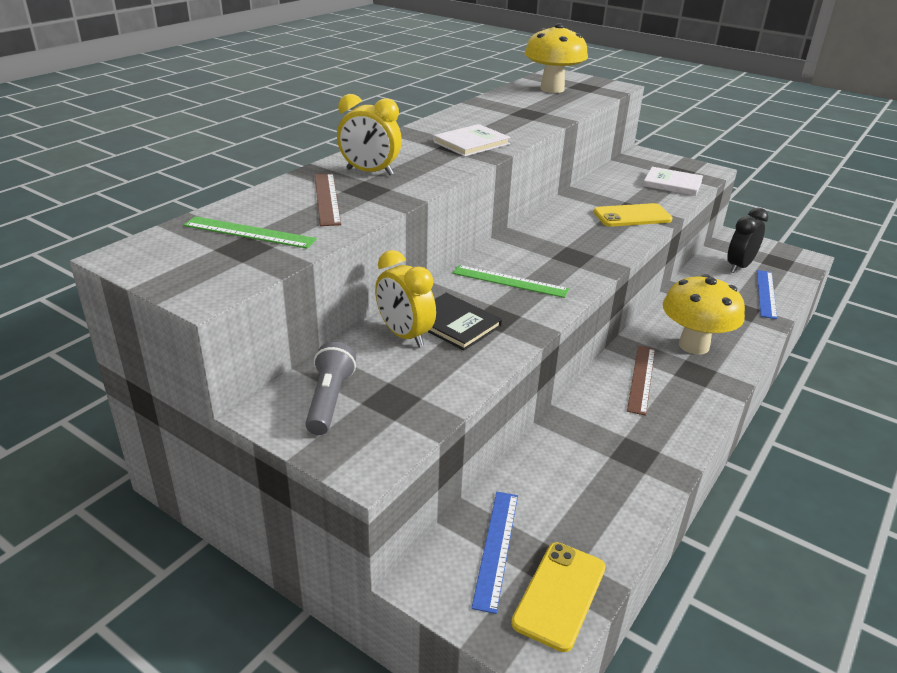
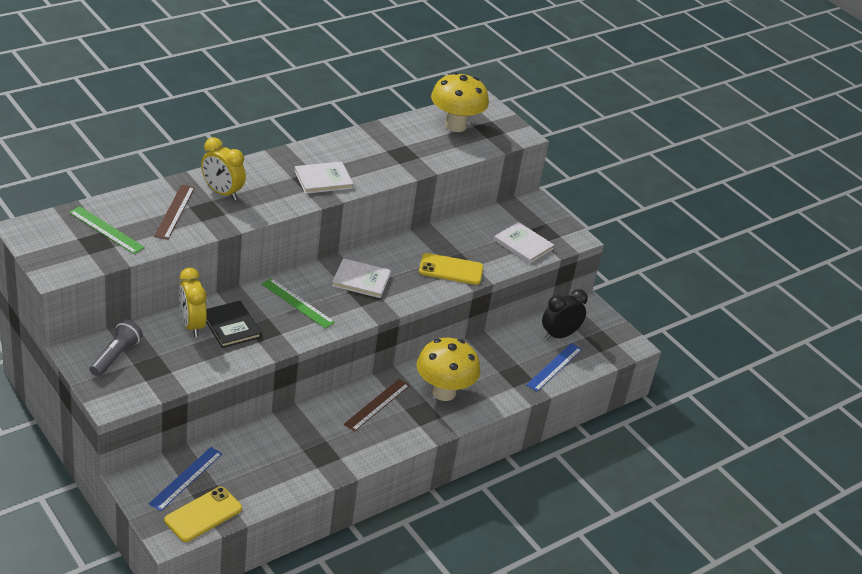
camera: 15 degrees right, 5 degrees up
(555, 244) = (361, 280): none -> white book

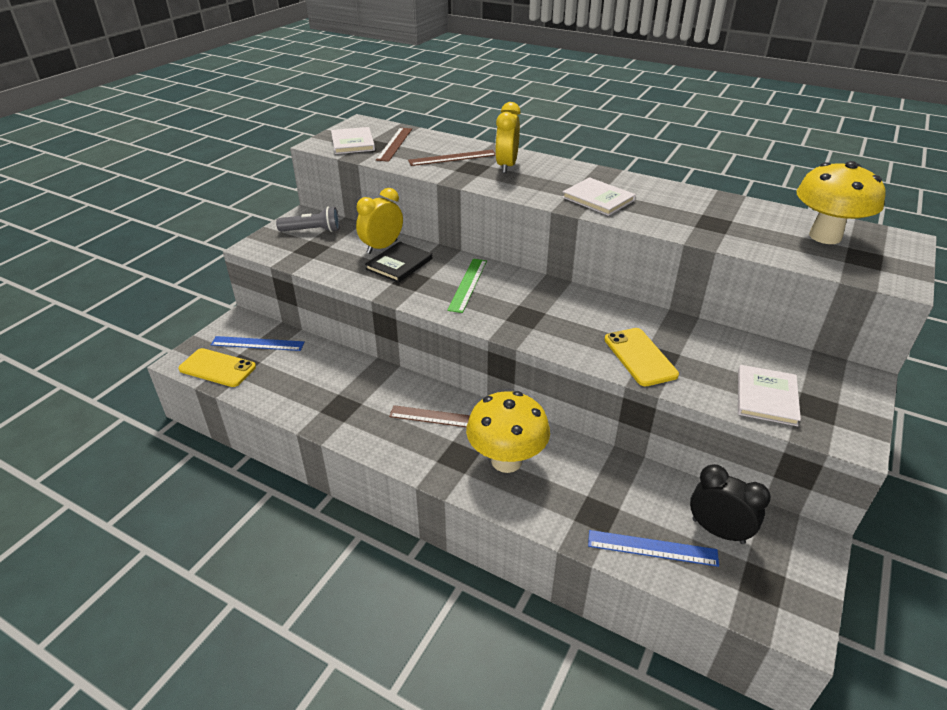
camera: 70 degrees right, 0 degrees up
(106, 230) = (394, 144): green ruler -> brown ruler
(361, 280) = (545, 306): white book -> white book (353, 143)

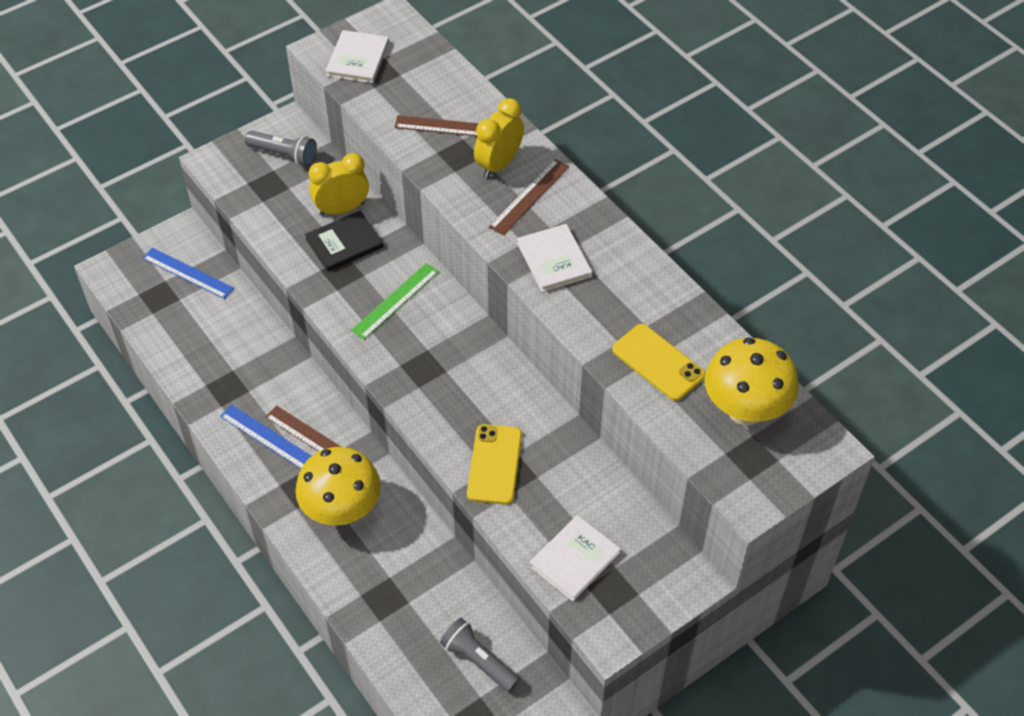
camera: 25 degrees right, 15 degrees up
(217, 368) = (136, 292): yellow phone -> yellow phone (658, 362)
(394, 144) = (403, 77): brown ruler -> brown ruler (529, 196)
(652, 548) = (408, 650): blue ruler -> blue ruler (267, 437)
(718, 531) = (479, 660): black clock -> grey flashlight

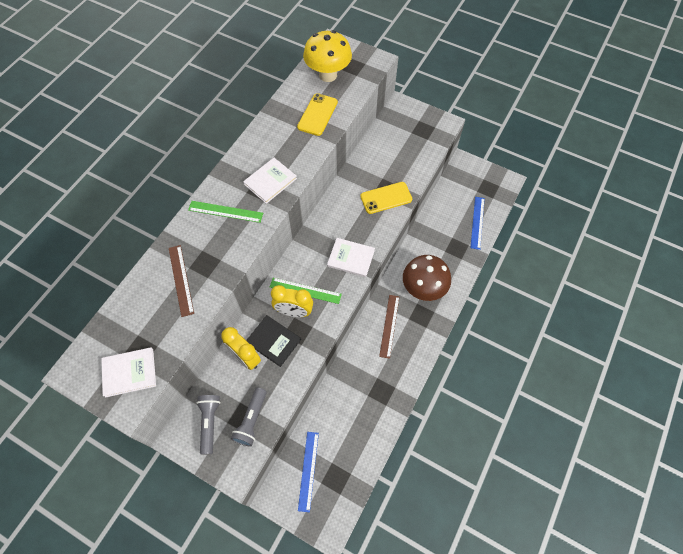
camera: 115 degrees left, 10 degrees up
(267, 437) = (401, 349): blue ruler -> blue ruler (477, 222)
(342, 511) = (423, 289): yellow mushroom -> brown mushroom
(479, 660) = (461, 198): grey flashlight -> grey flashlight (251, 420)
(499, 164) = (204, 238): yellow clock -> yellow clock (294, 311)
(529, 196) = (225, 211): brown ruler -> green ruler
(574, 559) = (417, 148): white book -> white book (351, 258)

